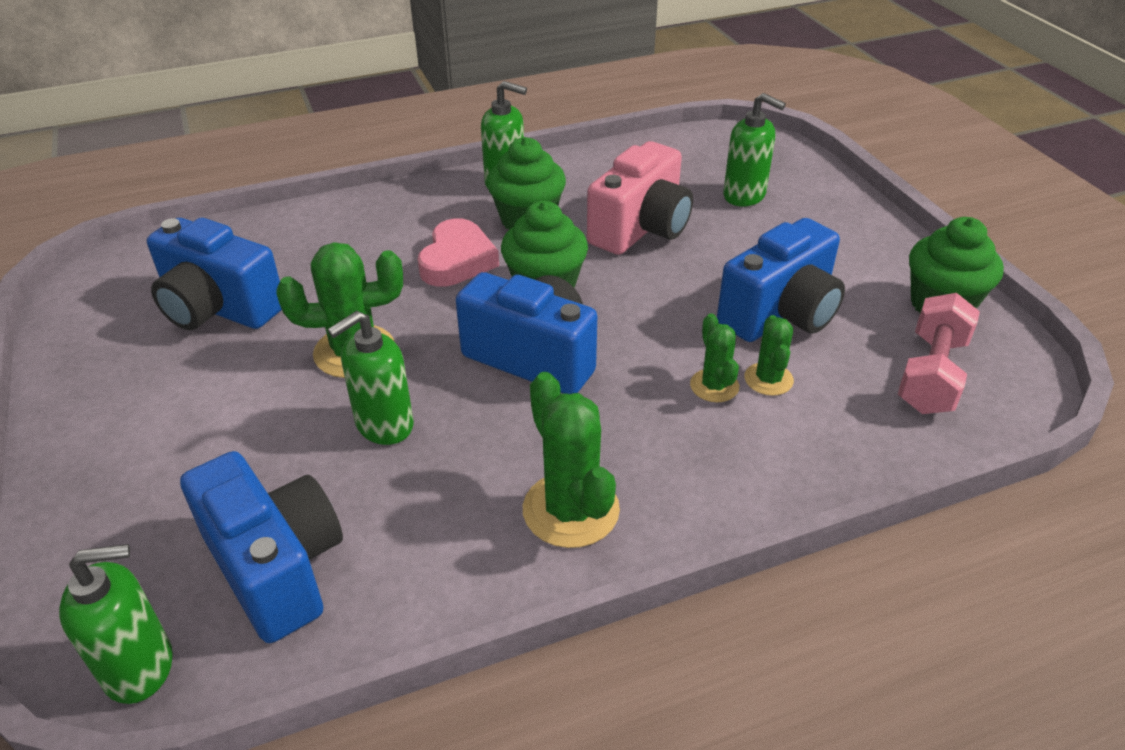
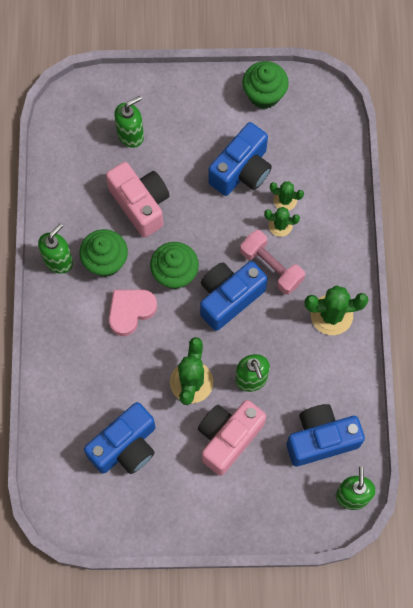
camera: 70 degrees left, 30 degrees up
(255, 423) = (228, 438): none -> pink camera
(457, 260) = (130, 311): pink heart -> pink heart turned 75 degrees counterclockwise
(780, 314) = (241, 171): blue camera -> blue camera turned 60 degrees clockwise
(931, 374) = (308, 130): pink dumbbell -> pink dumbbell (271, 267)

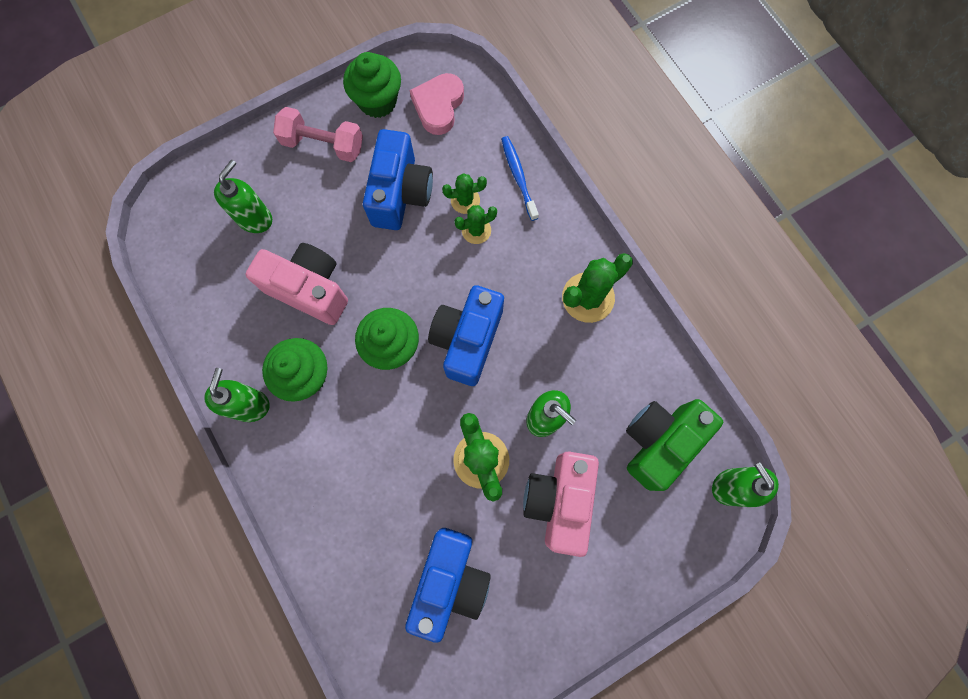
camera: 30 degrees left, 5 degrees up
(130, 311) = (366, 417): pink heart -> pink heart (438, 106)
(271, 267) = (493, 281): pink dumbbell -> pink dumbbell (323, 144)
(321, 439) = (659, 442): blue camera -> green camera
(333, 203) = (518, 177): none -> blue toothbrush

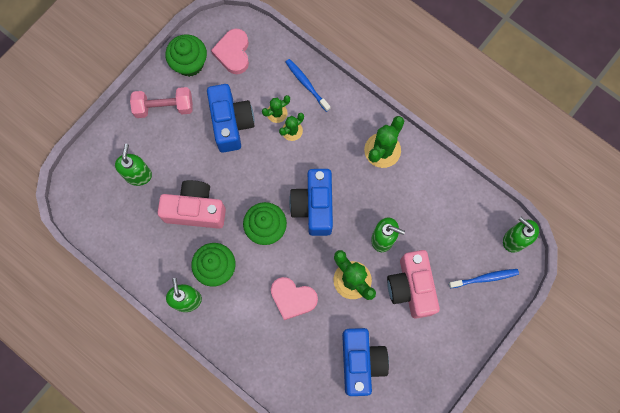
camera: 20 degrees left, 0 degrees up
(390, 455) = (293, 298): none -> pink heart
(659, 442) = (460, 228): green camera -> none
(668, 526) = (485, 278): none -> blue toothbrush

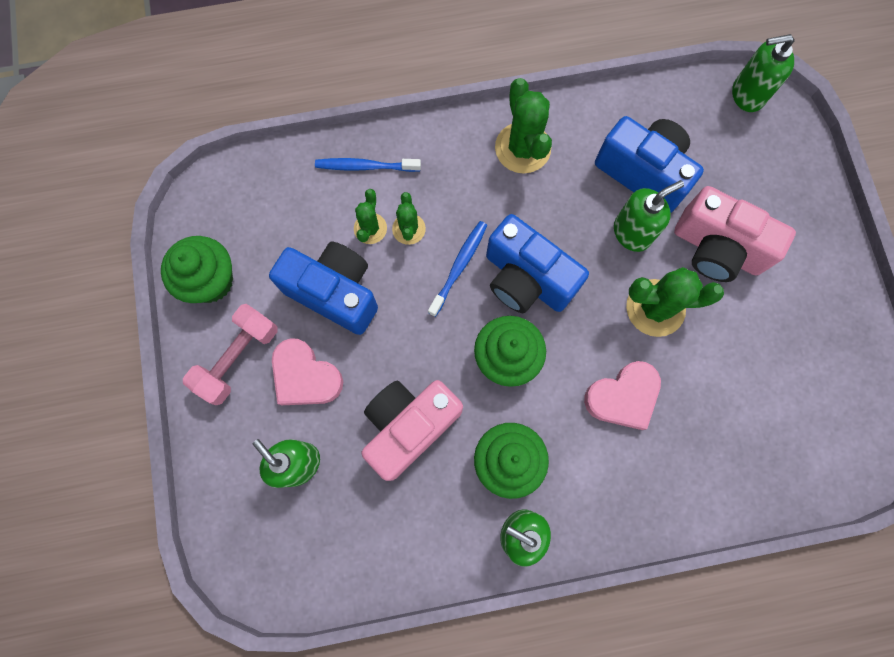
camera: 50 degrees left, 0 degrees up
(233, 53) = (247, 218): pink heart -> pink heart (305, 376)
(361, 362) = (765, 378): blue camera -> blue camera (643, 173)
(485, 278) = (768, 161): blue toothbrush -> blue toothbrush (459, 267)

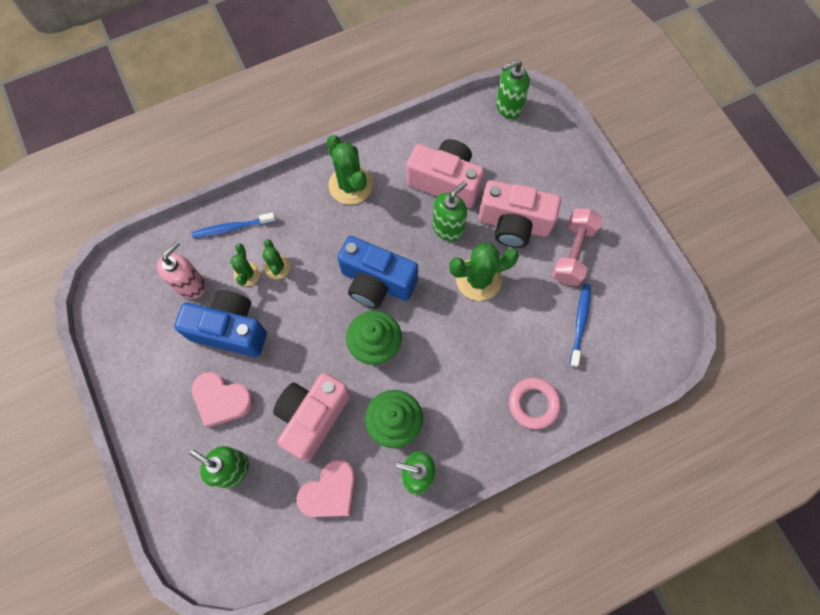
camera: 15 degrees left, 5 degrees down
(210, 281) = (129, 346): green cupcake -> none
(238, 358) = (165, 400): pink dumbbell -> pink dumbbell (573, 253)
(300, 225) = (191, 285): none -> pink soap dispenser
(459, 267) = (323, 286): blue toothbrush -> blue toothbrush (580, 323)
(623, 397) = (470, 351): pink heart -> pink heart (330, 492)
(643, 173) = (445, 182): blue camera -> pink camera
(686, 484) = (533, 404): none -> pink ring

